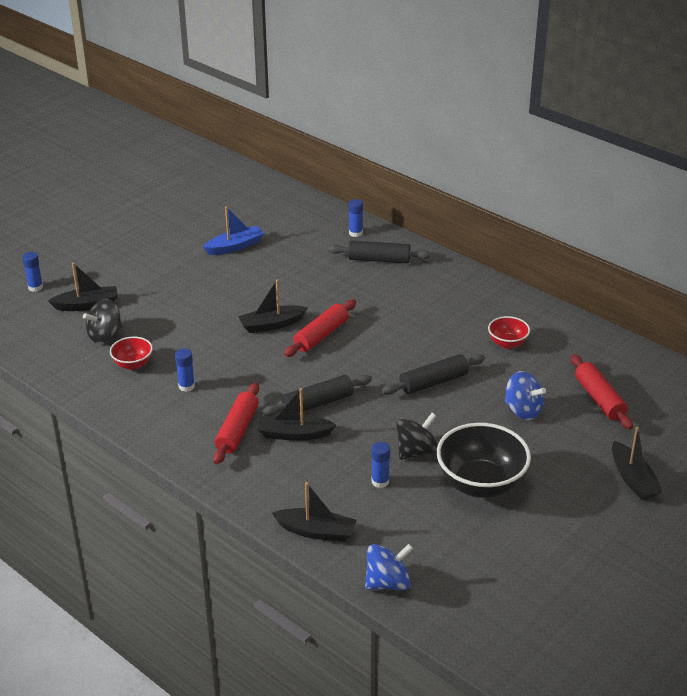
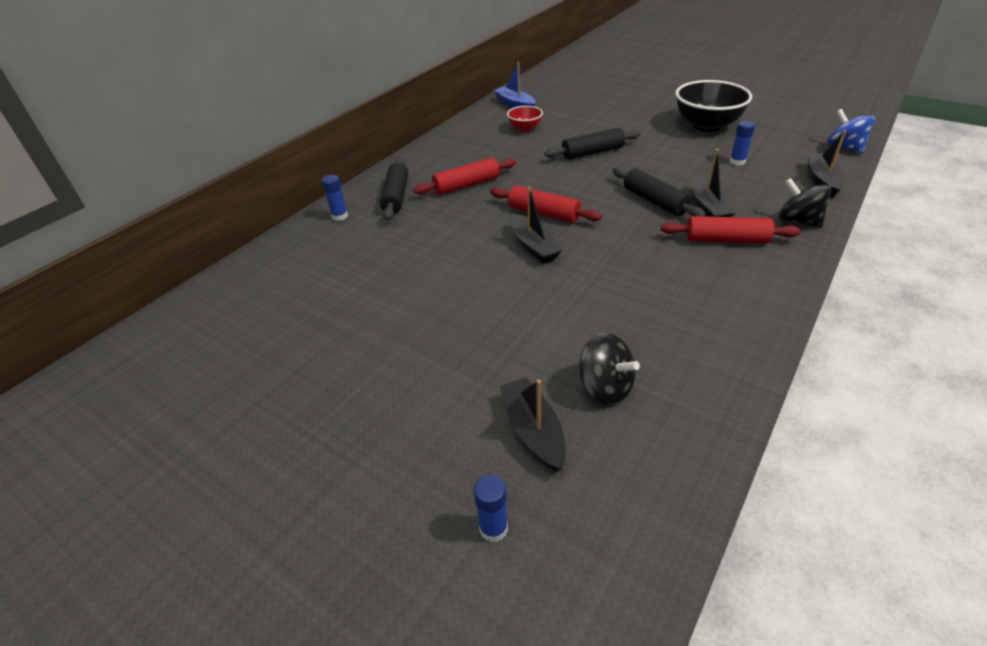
camera: 95 degrees left, 5 degrees up
(133, 364) = (657, 342): red bowl -> none
(186, 386) = (676, 287): blue glue stick -> none
(235, 246) = (363, 302): blue boat -> blue boat (515, 105)
(416, 451) = (688, 151): black spinning top -> black spinning top (798, 221)
(433, 382) = (592, 152): black rolling pin -> black rolling pin turned 75 degrees counterclockwise
(523, 410) = (610, 118): blue spinning top -> none
(599, 399) = (581, 96): red rolling pin -> red rolling pin (466, 185)
(633, 479) = (661, 84): black boat -> none

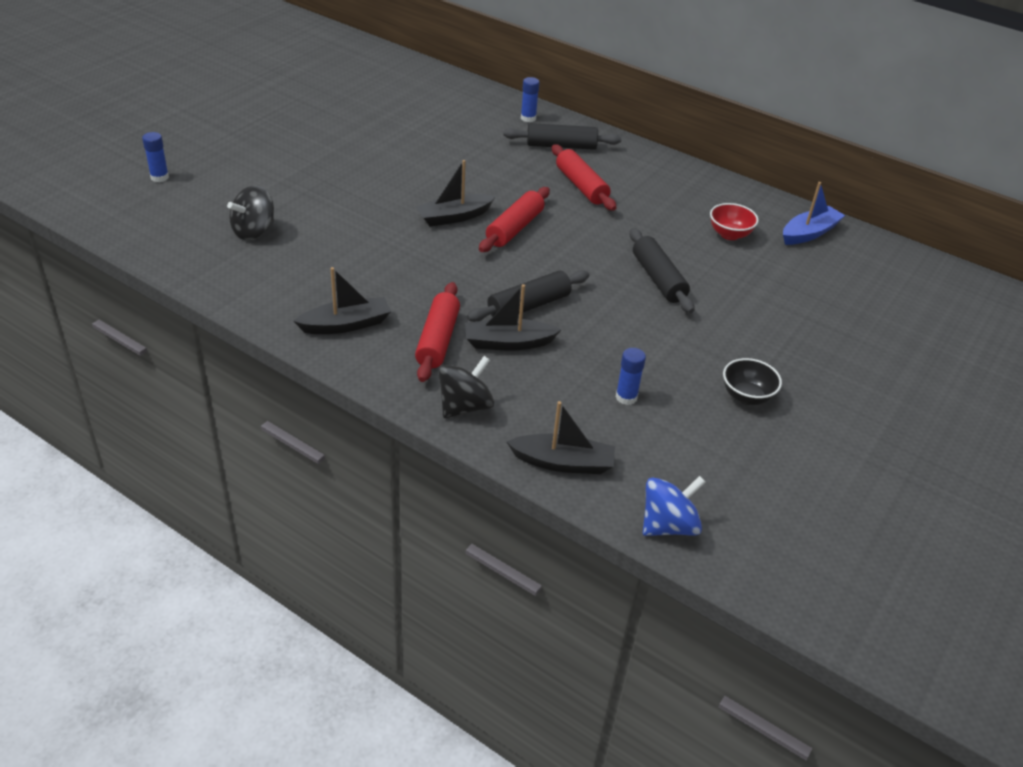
camera: 85 degrees right, 0 degrees up
(533, 430) = (226, 197): black boat -> black boat (346, 325)
(706, 126) = (746, 397): black bowl -> black bowl, size x0.52

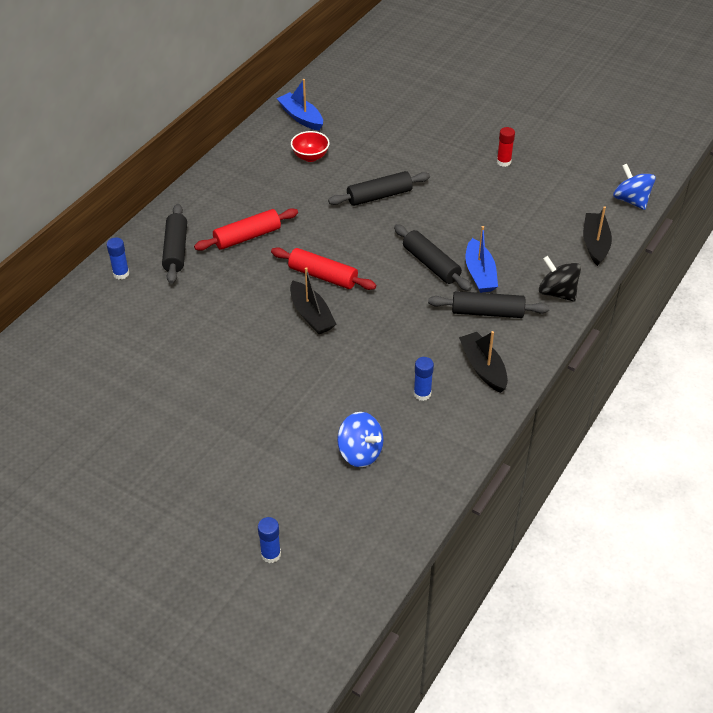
camera: 90 degrees left, 5 degrees up
(254, 231) = (360, 453): black spinning top -> blue spinning top
(437, 340) = (487, 312): red rolling pin -> black rolling pin
(508, 343) = (480, 274): black boat -> blue boat
(626, 397) = (522, 215): blue glue stick -> blue glue stick (422, 394)
(746, 397) = (503, 162): black bowl -> red glue stick

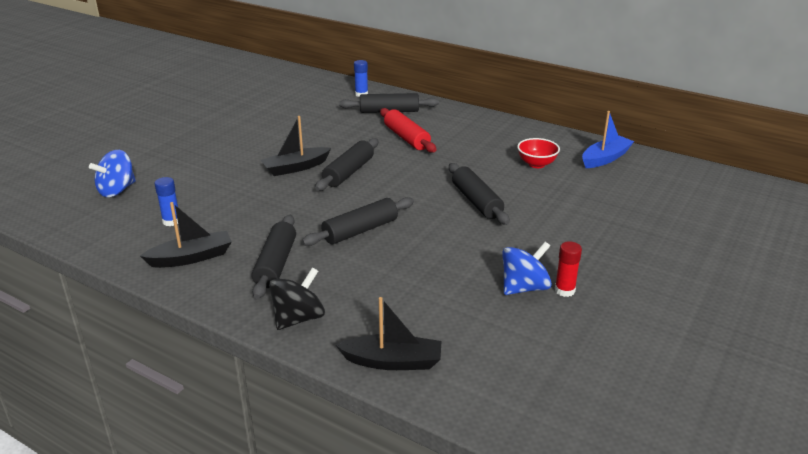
camera: 90 degrees right, 15 degrees down
(271, 554) = (40, 156): blue glue stick -> none
(323, 276) = (348, 172): red rolling pin -> black rolling pin
(480, 274) = (341, 262): blue boat -> none
(631, 200) = (499, 412): blue spinning top -> blue spinning top (524, 287)

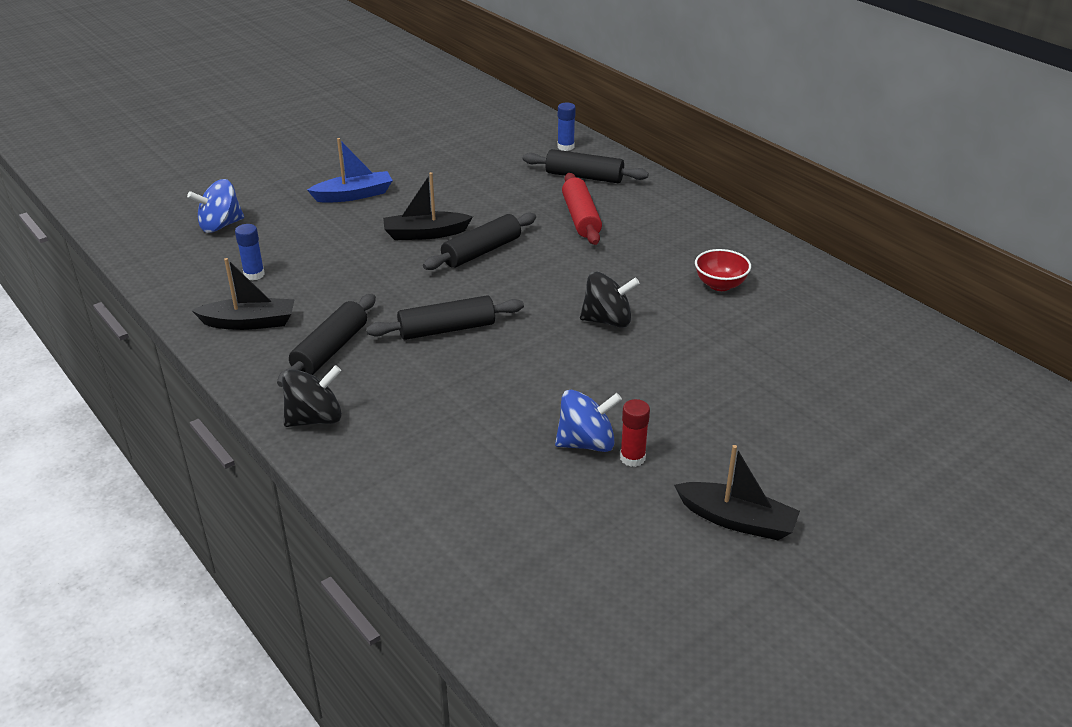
camera: 20 degrees right, 5 degrees up
(392, 361) = (381, 492): black boat -> black boat (737, 520)
(476, 201) = (607, 320): black rolling pin -> black spinning top
(605, 158) = (818, 294): blue boat -> blue boat (354, 195)

